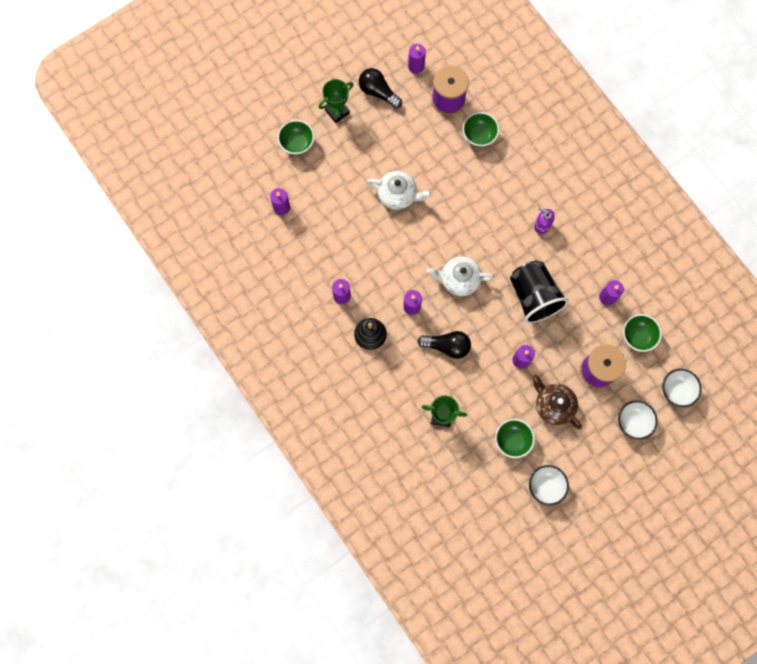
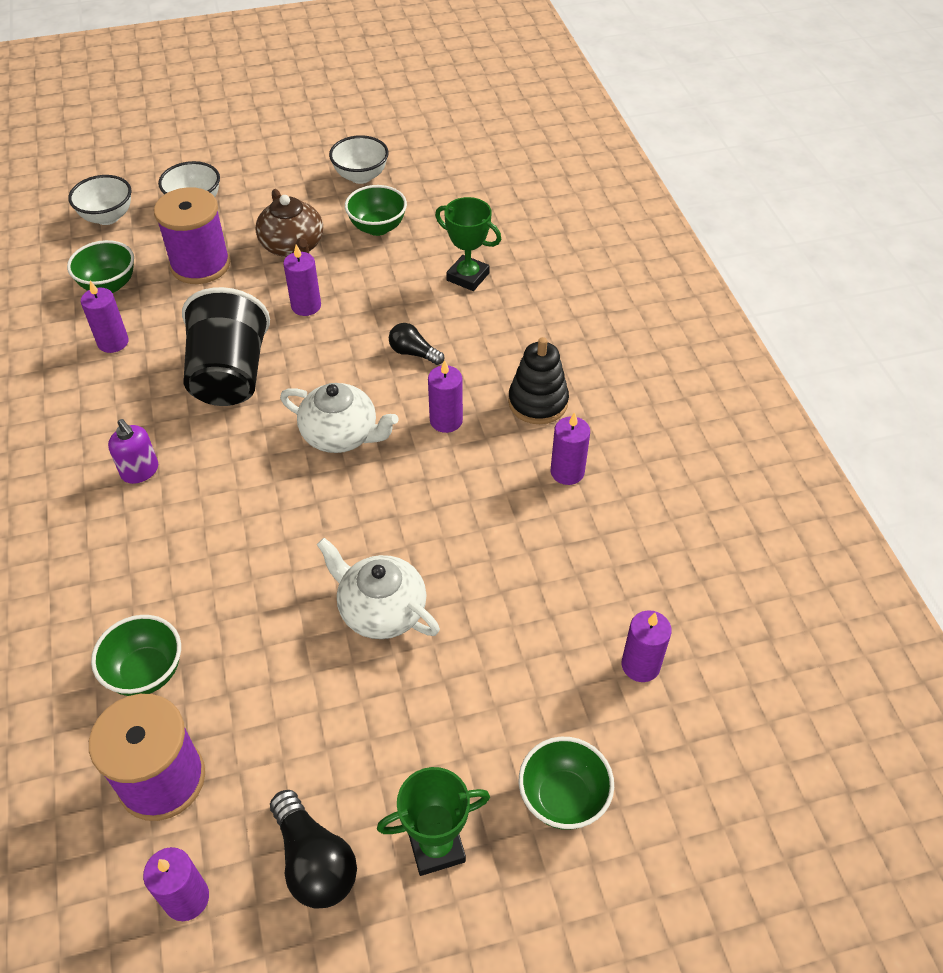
camera: 160 degrees left, 25 degrees down
(447, 346) = (413, 353): black light bulb -> black light bulb, size x0.64

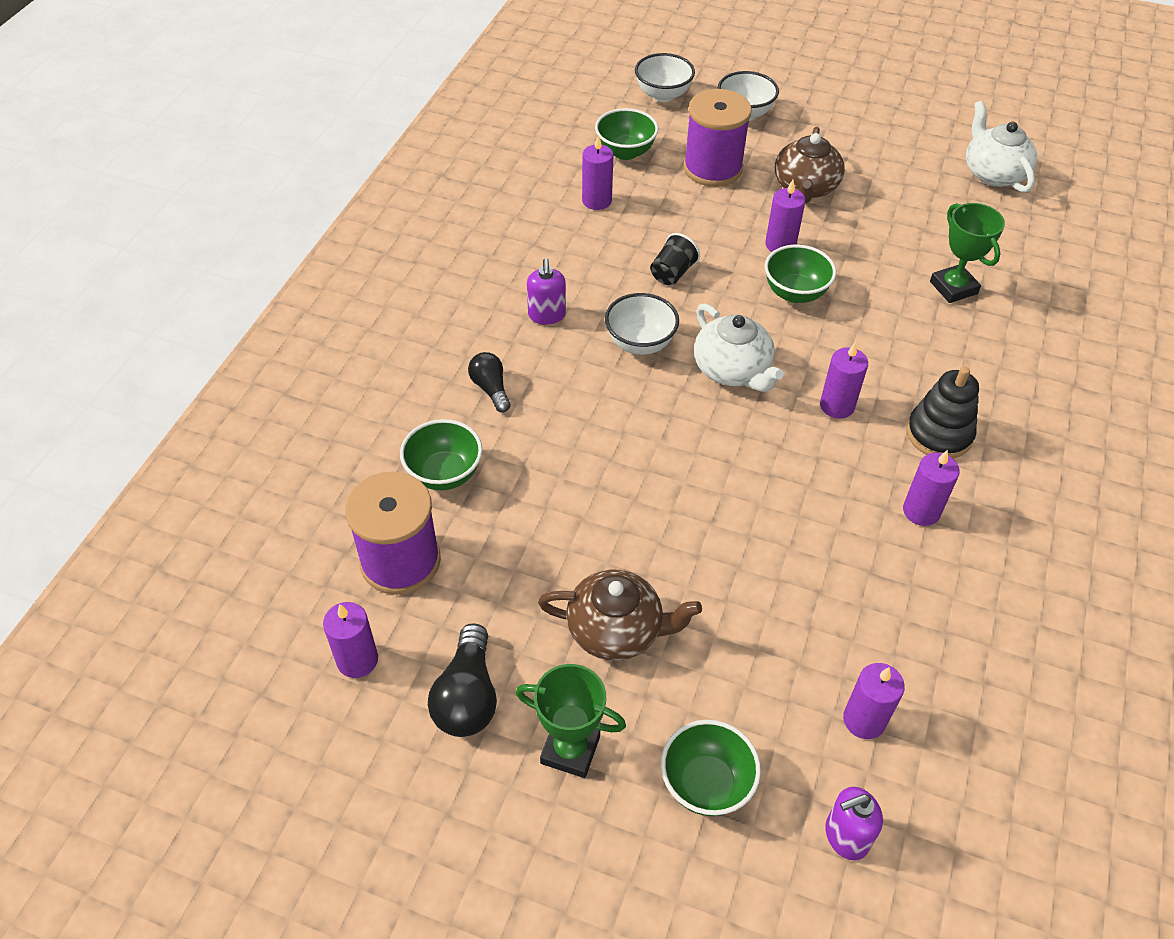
camera: 35 degrees right, 0 degrees up
(230, 376) = (672, 273): black cup -> black cup, size x0.46
(361, 176) = (914, 151): white bowl -> white bowl (640, 343)
(377, 227) = (897, 204): green bowl -> green bowl (795, 293)
(380, 610) = (661, 533): white teapot -> white teapot (993, 173)
(402, 716) = (617, 630): none -> brown teapot
(413, 353) = (850, 332): black light bulb -> black light bulb (491, 388)
(691, 766) = (846, 836): none -> purple soap dispenser

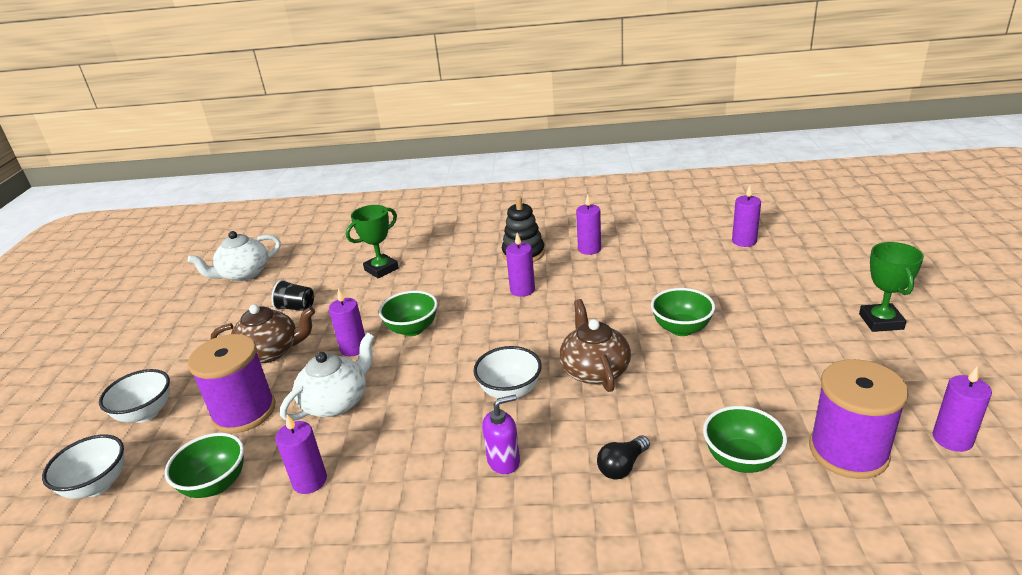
camera: 105 degrees left, 20 degrees down
(467, 696) = (904, 373): black light bulb -> none
(617, 630) = (783, 328): brown teapot -> brown teapot (594, 370)
(672, 273) = (411, 397): black cup -> black cup (296, 308)
(706, 784) = (838, 274): green bowl -> green bowl (681, 329)
(733, 370) = (514, 338): white teapot -> white teapot (336, 402)
(846, 836) = (812, 234): purple soap dispenser -> none

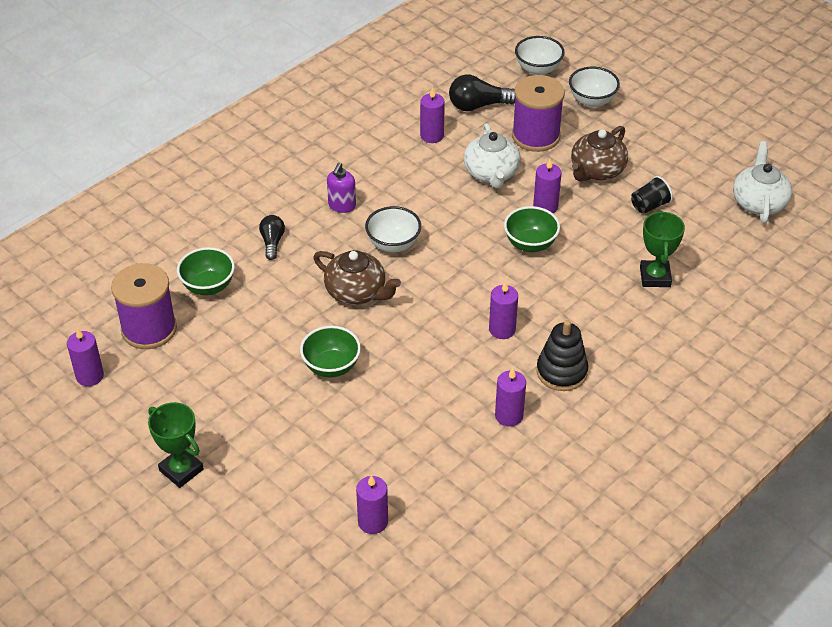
camera: 130 degrees right, 15 degrees up
(215, 484) = (478, 105): green bowl -> black light bulb

